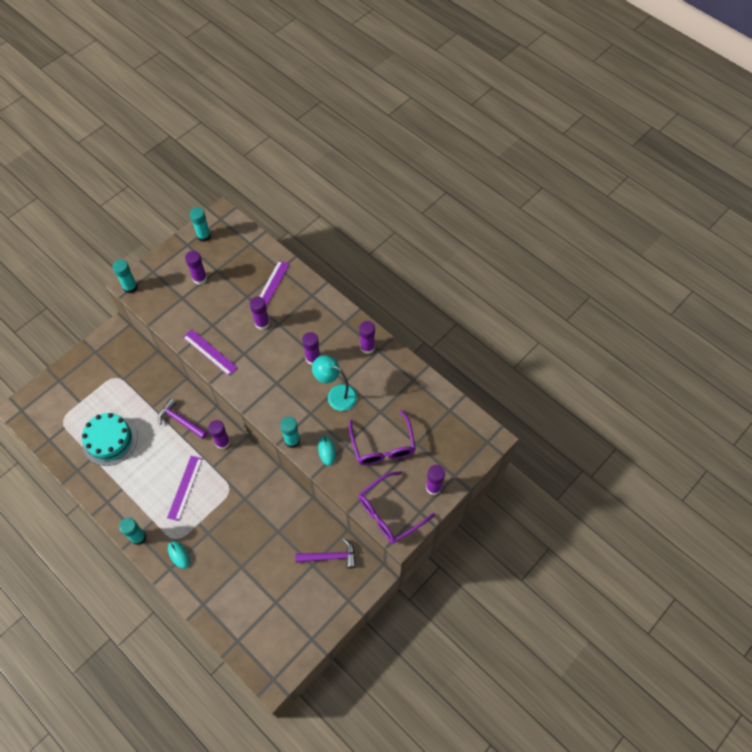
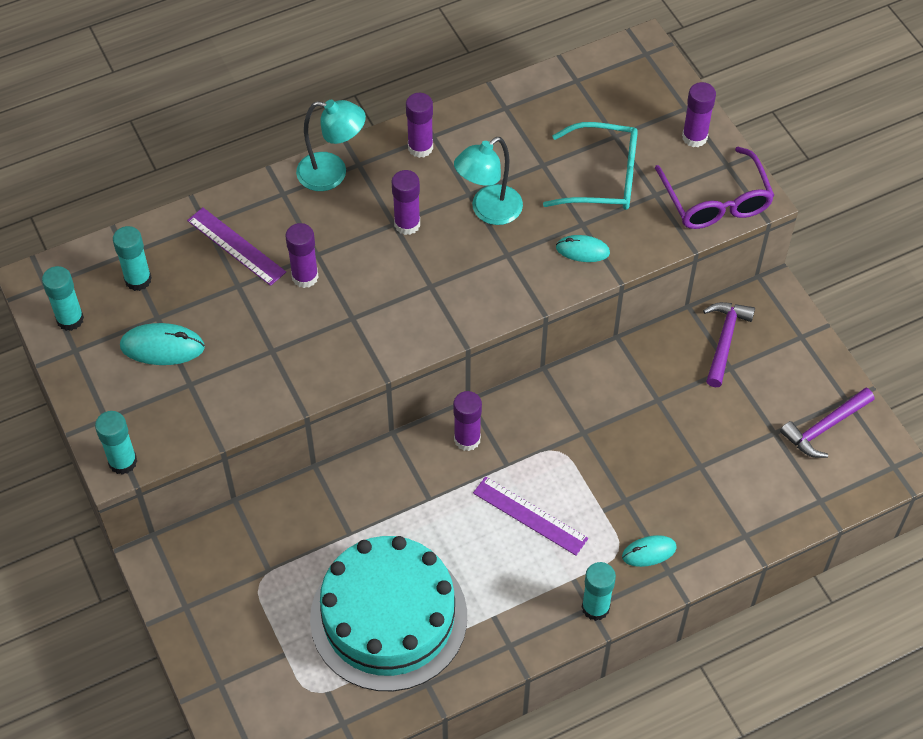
camera: 70 degrees left, 5 degrees down
(110, 440) = (388, 617): turquoise cake -> turquoise cake, size x1.50
(181, 421) = (398, 494): purple hammer -> purple hammer (825, 427)
(200, 278) = (162, 347): purple glue stick -> turquoise mouse
(210, 352) = (326, 367): purple ruler -> none
(292, 440) = (546, 291): turquoise glue stick -> turquoise glue stick (138, 280)
(333, 312) = (332, 173): none -> turquoise lamp
(383, 446) = (603, 177): purple glasses -> turquoise glasses

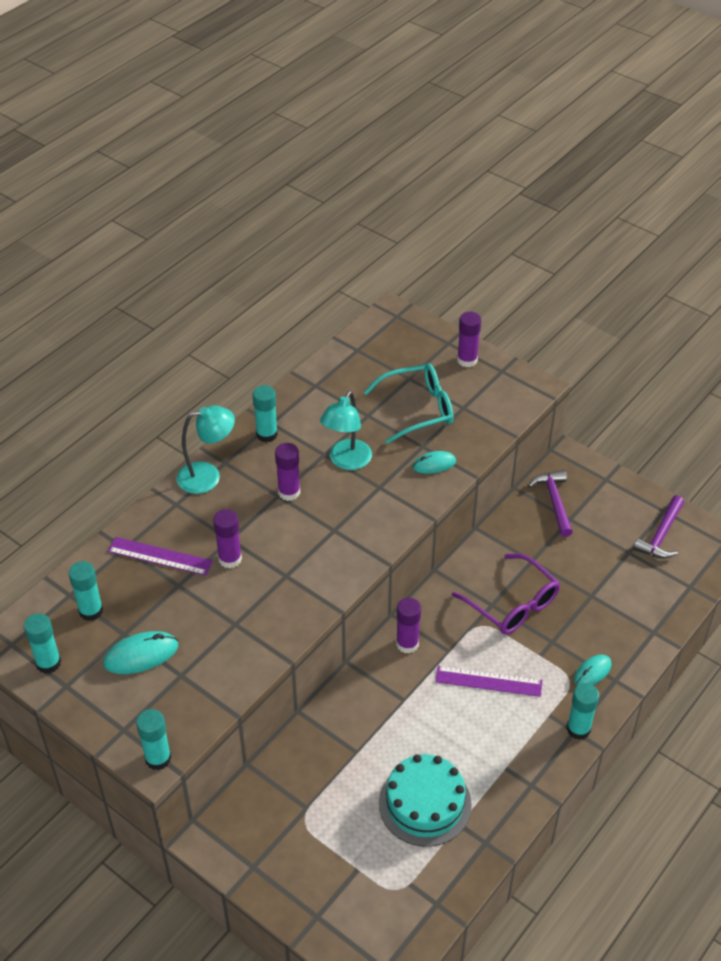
camera: 25 degrees left, 10 degrees down
(388, 617) = (425, 803): turquoise cake -> turquoise cake, size x0.67
(420, 147) = (266, 434): purple glue stick -> turquoise glue stick
(716, 201) = (509, 397): purple glasses -> purple glasses (512, 604)

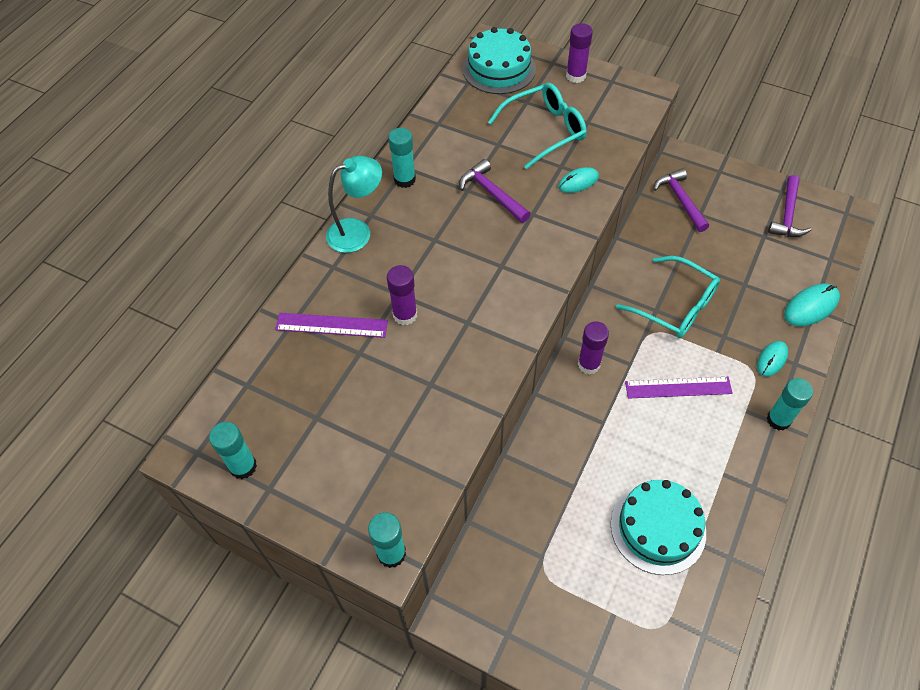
camera: 10 degrees left, 10 degrees up
(91, 611) = (274, 398): turquoise glue stick -> none
(141, 655) = (341, 438): turquoise mouse -> turquoise mouse (811, 307)
(289, 492) = (444, 234): purple glue stick -> none
(346, 461) = (492, 193): turquoise lamp -> purple hammer
(392, 341) = (499, 69): none -> turquoise cake
(512, 604) = (675, 306): purple glasses -> turquoise glasses

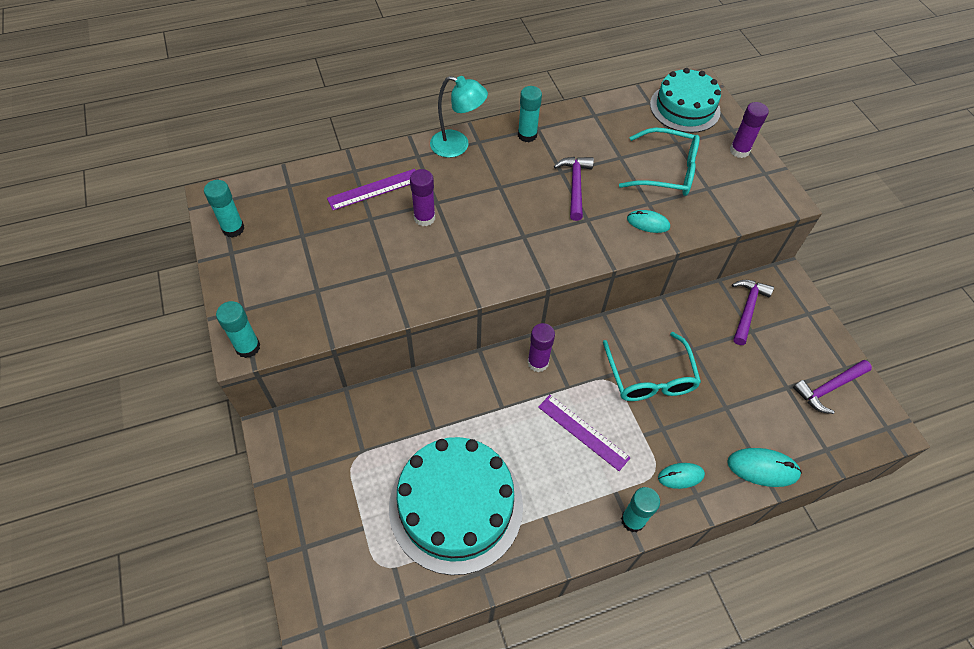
camera: 40 degrees right, 0 degrees up
(331, 325) = (374, 189): purple ruler -> purple ruler turned 75 degrees counterclockwise
(658, 528) = (456, 505): turquoise cake -> turquoise cake, size x1.50

